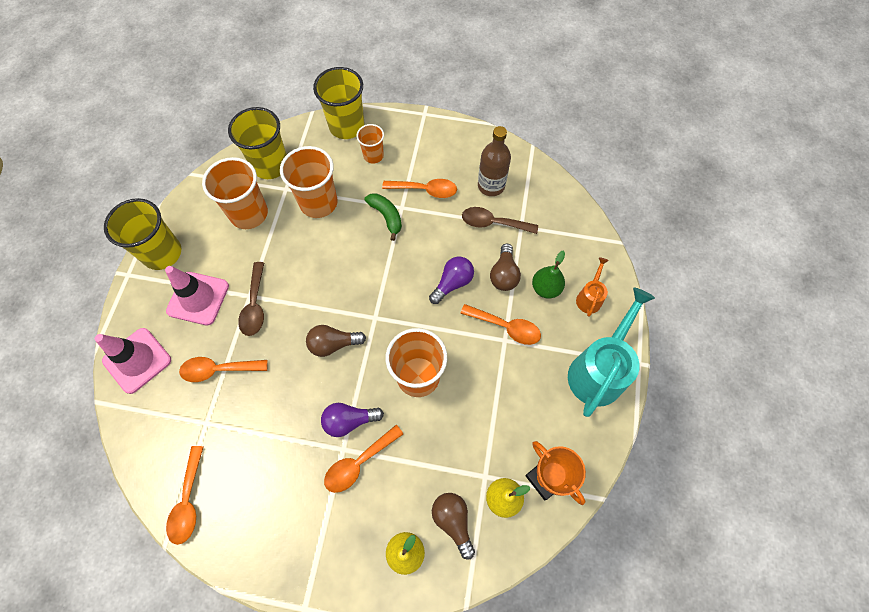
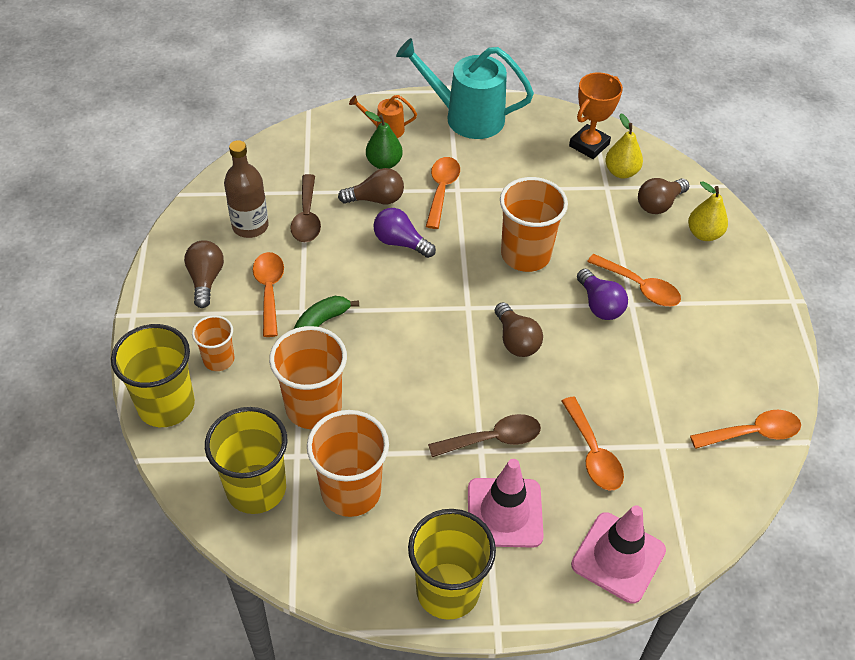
camera: 105 degrees left, 15 degrees down
(444, 154) = (206, 280): none -> brown light bulb

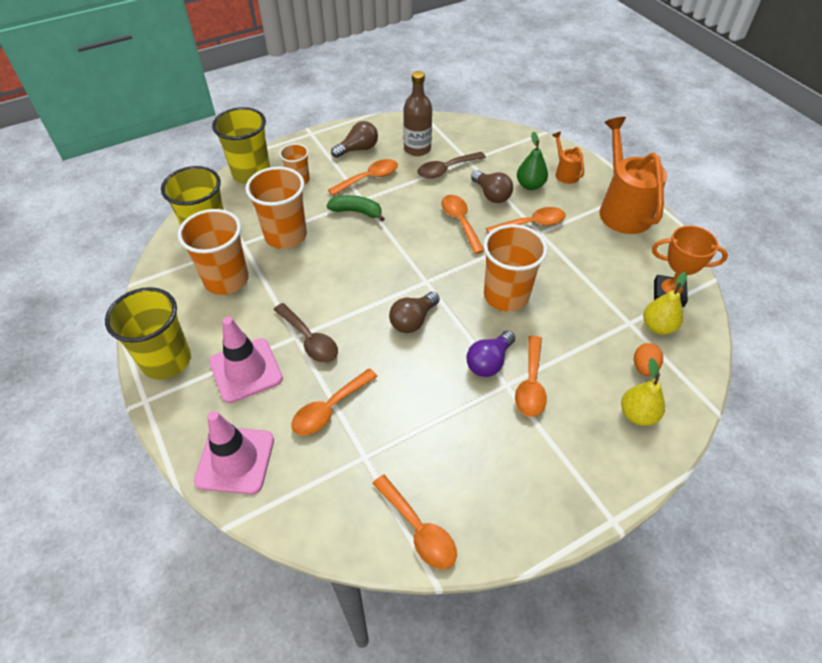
camera: 65 degrees right, 0 degrees up
(400, 242) = (460, 222): purple light bulb -> orange spoon
(465, 117) = (621, 209): turquoise watering can -> orange watering can
(659, 204) = (644, 367): brown light bulb -> orange egg

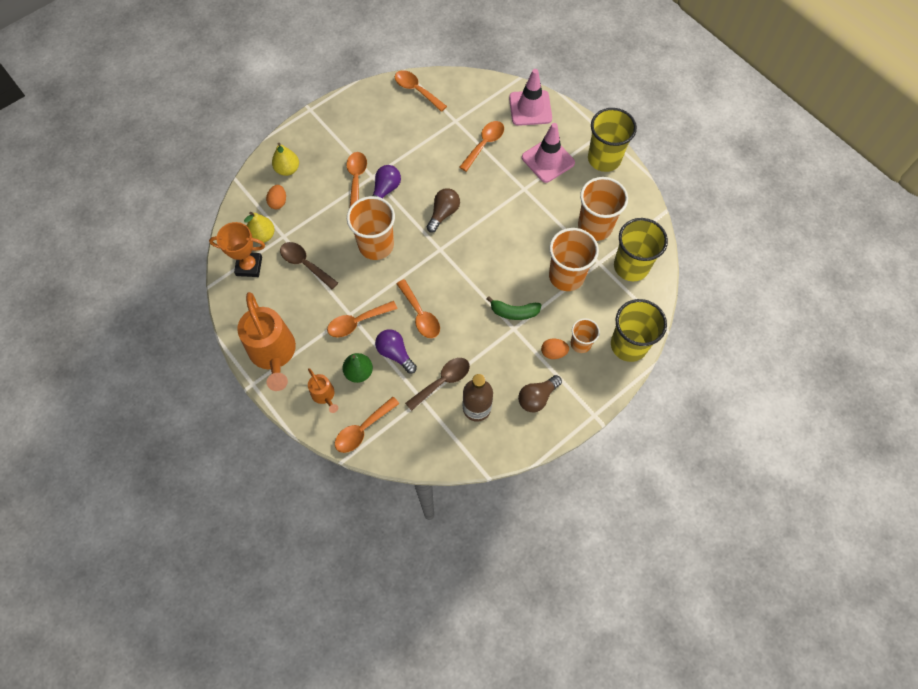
camera: 170 degrees right, 15 degrees up
(309, 339) = (513, 188): brown spoon -> brown spoon (305, 264)
(329, 177) = (553, 352): none -> orange egg
(369, 178) = (515, 356): orange spoon -> orange spoon (363, 429)
(491, 195) = (395, 353): brown light bulb -> purple light bulb

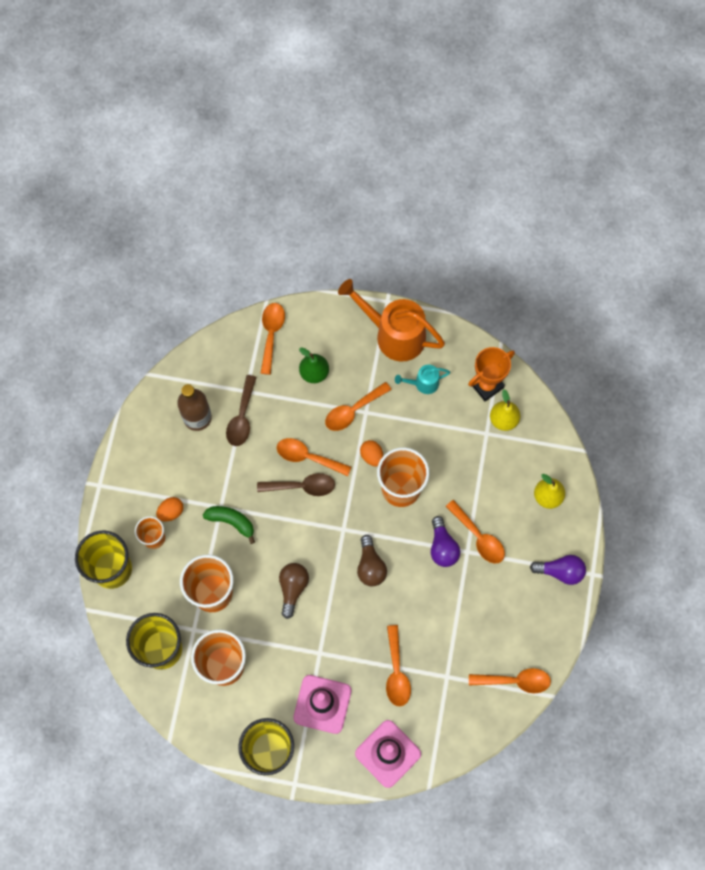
camera: 140 degrees right, 5 degrees up
(278, 202) = (522, 459): orange egg -> orange egg (372, 456)
(290, 302) = (423, 383): none -> turquoise watering can
(305, 264) = (443, 424): brown spoon -> brown spoon (302, 486)
(324, 396) = (323, 335): orange watering can -> none
(357, 322) = (353, 410): orange spoon -> orange spoon turned 150 degrees counterclockwise
(395, 353) = (299, 410): purple light bulb -> purple light bulb (560, 571)
(514, 312) = (231, 522): green banana -> green banana turned 60 degrees clockwise
(537, 397) = (156, 463): brown light bulb -> brown light bulb (293, 588)

